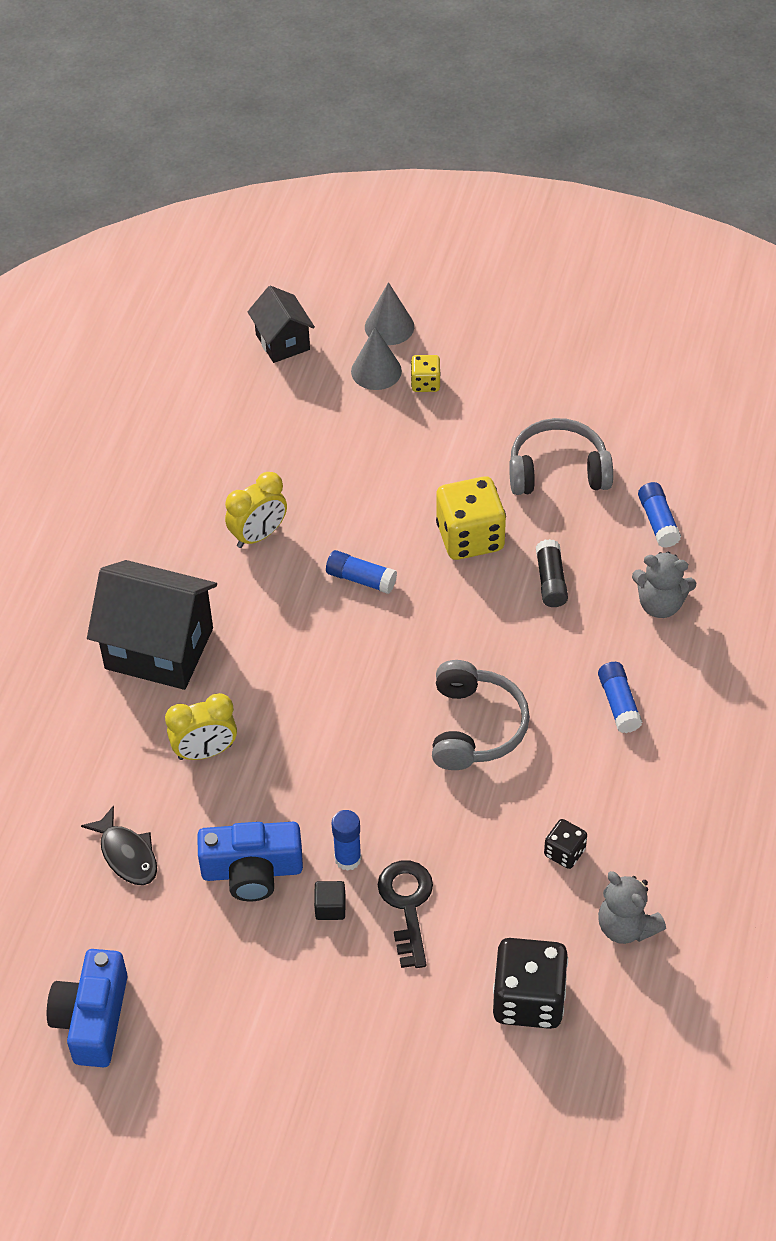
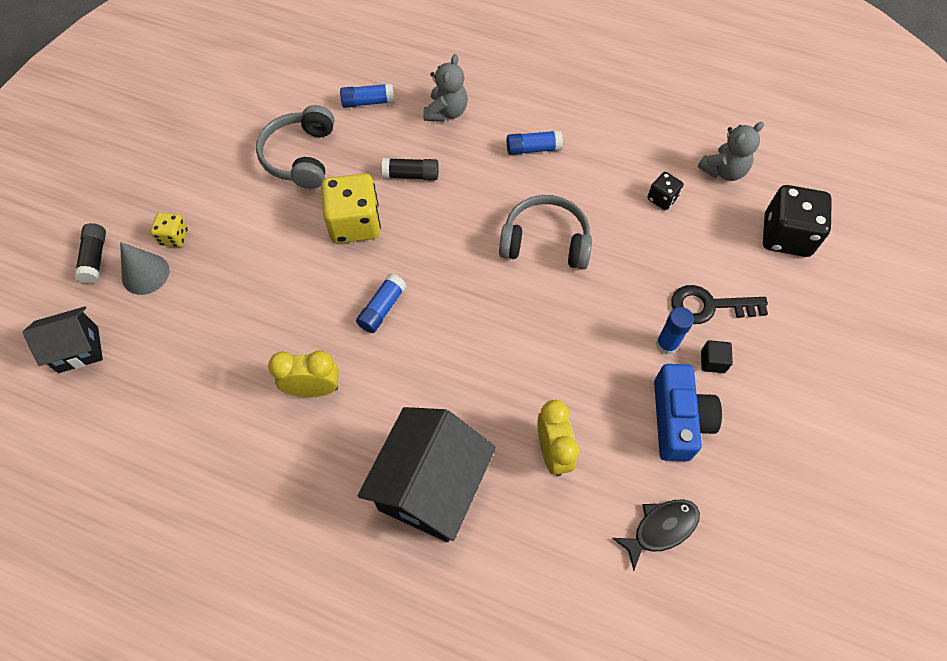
camera: 85 degrees left, 10 degrees up
(93, 1018) = (831, 567): blue camera -> none
(258, 535) = (313, 389): yellow clock -> yellow clock turned 60 degrees counterclockwise
(389, 326) = (95, 258): grey cone -> black glue stick

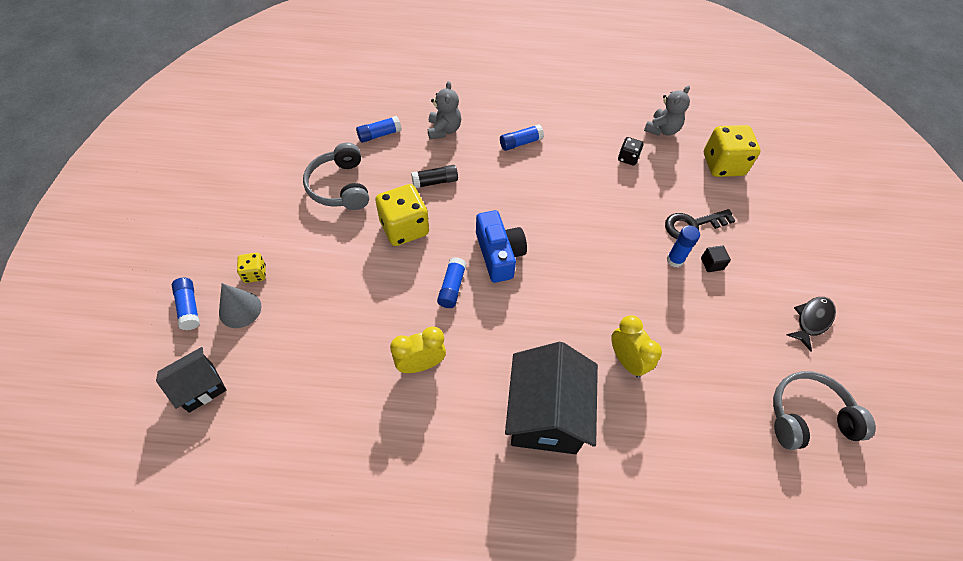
camera: 20 degrees left, 5 degrees down
(95, 258) = (189, 307): black glue stick -> blue glue stick
(545, 241) = (557, 207): grey headphones -> grey headphones (808, 416)
(661, 528) = (728, 395): black fish -> black fish (812, 320)
(678, 420) = (706, 312): blue camera -> blue camera (499, 254)
(786, 236) = (723, 165): black dice -> yellow dice

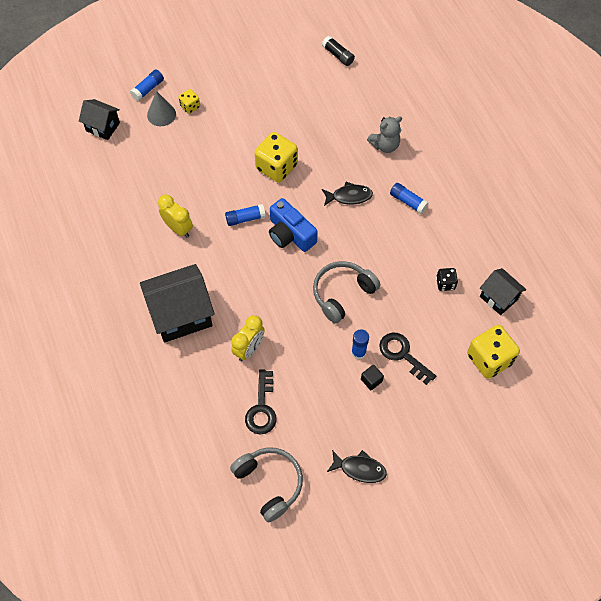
camera: 65 degrees right, 5 degrees up
(340, 187) = (287, 111): grey headphones -> grey headphones (342, 293)
(379, 135) = (351, 108): blue glue stick -> none
(435, 182) = (330, 164): black glue stick -> black glue stick (338, 55)
(484, 184) = (349, 196): none -> black fish
(499, 254) = (290, 234): blue camera -> blue camera turned 90 degrees clockwise
(662, 130) = (498, 298): grey teddy bear -> black house
(709, 382) = (262, 408): none -> black key

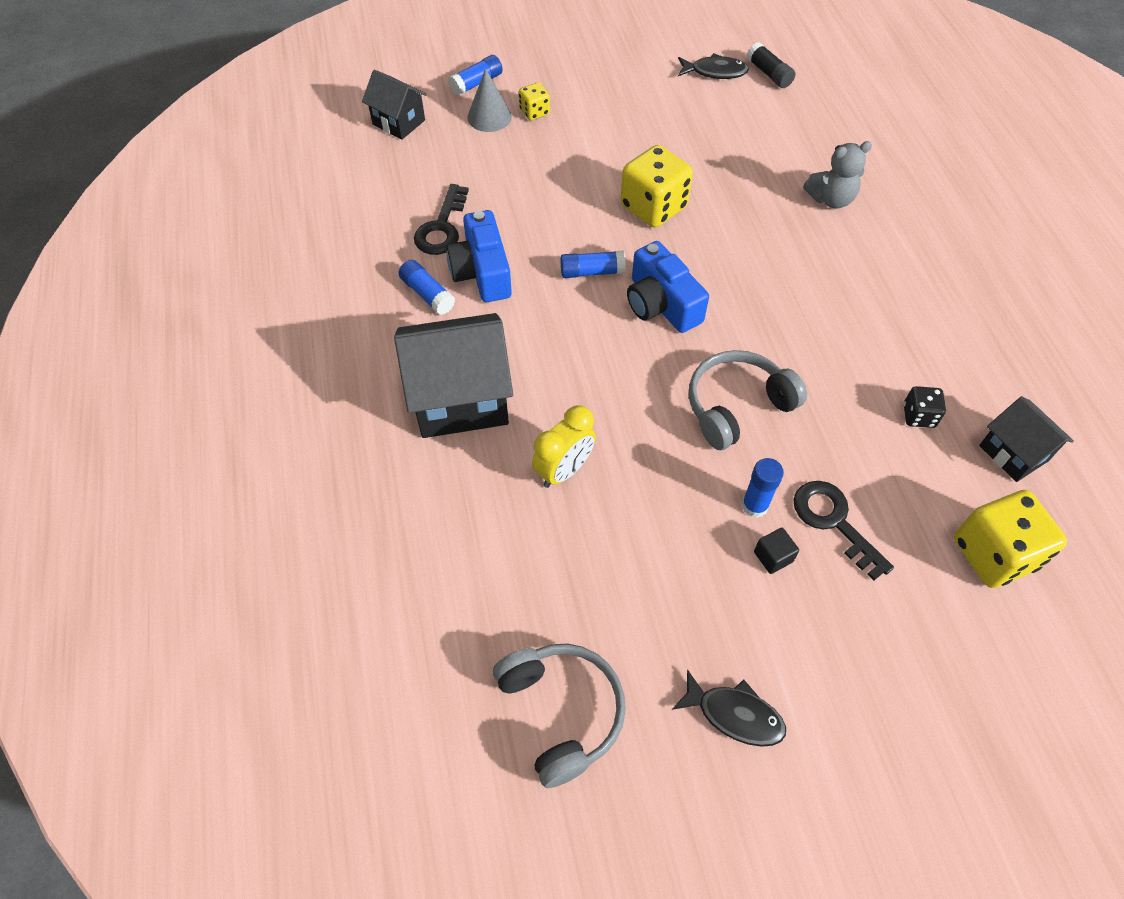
camera: 10 degrees right, 5 degrees down
(178, 228) = (482, 272): yellow clock -> blue camera
(262, 408) = (569, 573): black key -> black key (442, 227)
(349, 196) = (765, 263): black fish -> black fish (715, 72)
(408, 201) = (862, 283): blue glue stick -> blue glue stick (427, 294)

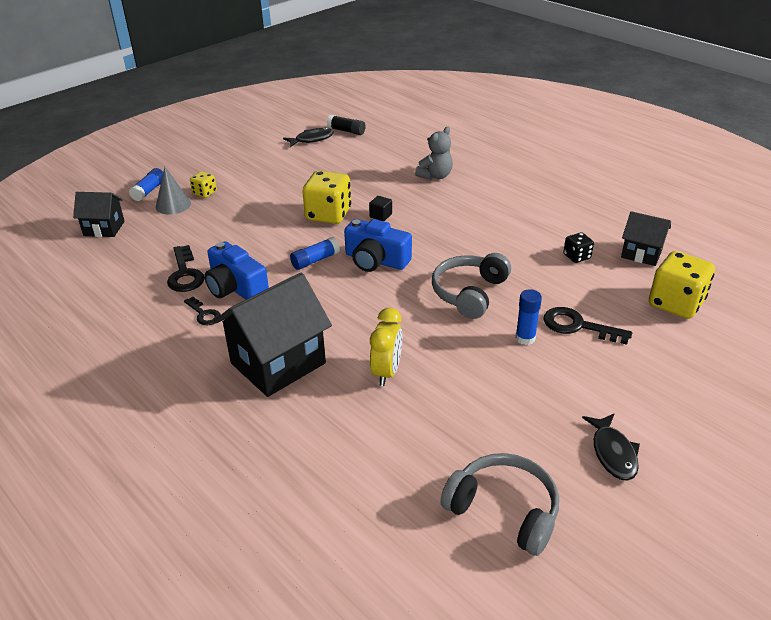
camera: 30 degrees left, 20 degrees down
(427, 294) = (204, 314): blue glue stick -> black key
(734, 714) = (613, 453): black fish -> black fish turned 90 degrees clockwise
(773, 557) = (559, 359): black cube -> black cube (380, 216)

